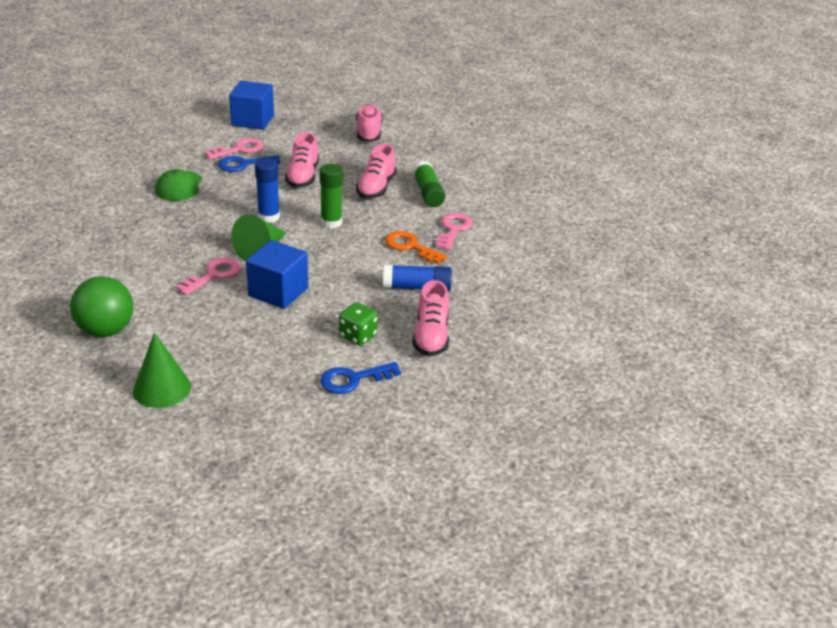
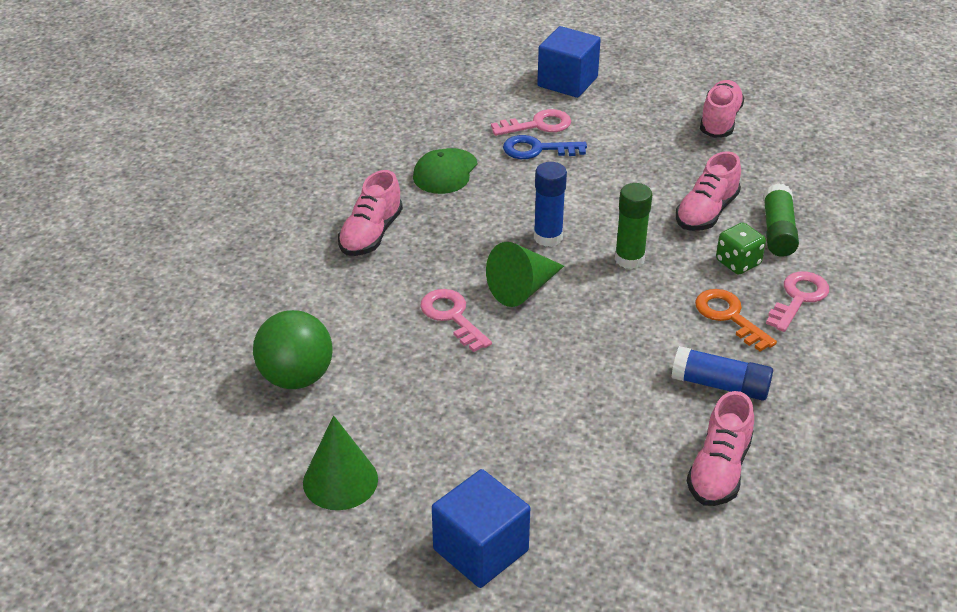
camera: 20 degrees right, 5 degrees up
(213, 275) = (452, 317): pink key -> pink key turned 90 degrees counterclockwise
(278, 292) = (528, 358): blue cube -> blue cube (480, 550)
(303, 176) = (610, 179): pink shoe -> pink shoe (371, 234)
(353, 379) = (592, 519): blue key -> none
(358, 336) = (617, 449): green dice -> green dice (738, 262)

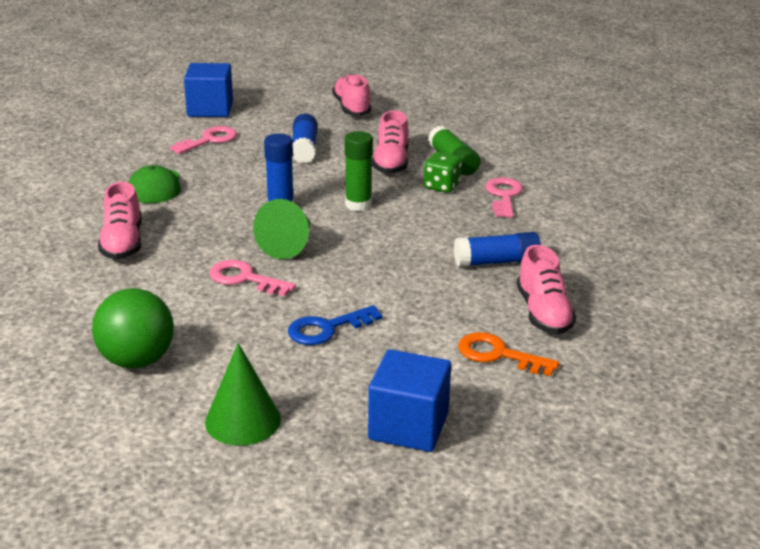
camera: 30 degrees left, 10 degrees down
(537, 149) = (222, 155): blue key -> blue key (327, 329)
(627, 165) = (304, 149): none -> blue glue stick
(729, 316) = (465, 219): orange key -> orange key (498, 355)

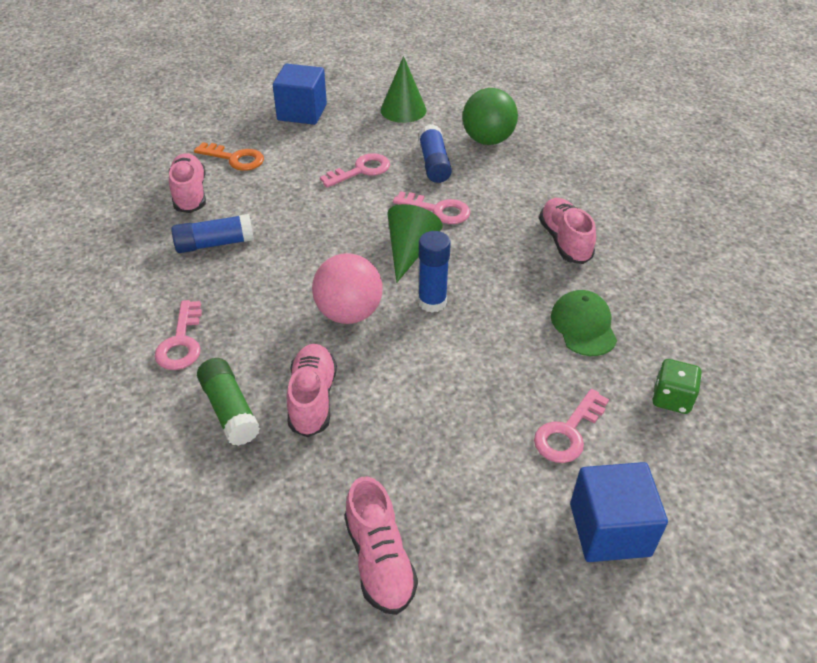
camera: 175 degrees right, 15 degrees up
(304, 149) = (431, 423): blue glue stick -> blue glue stick (434, 163)
(327, 329) = (361, 170): blue key -> pink key
(358, 205) = (349, 313): green glue stick -> pink ball
(441, 186) = (252, 354): green dice -> green dice (671, 399)

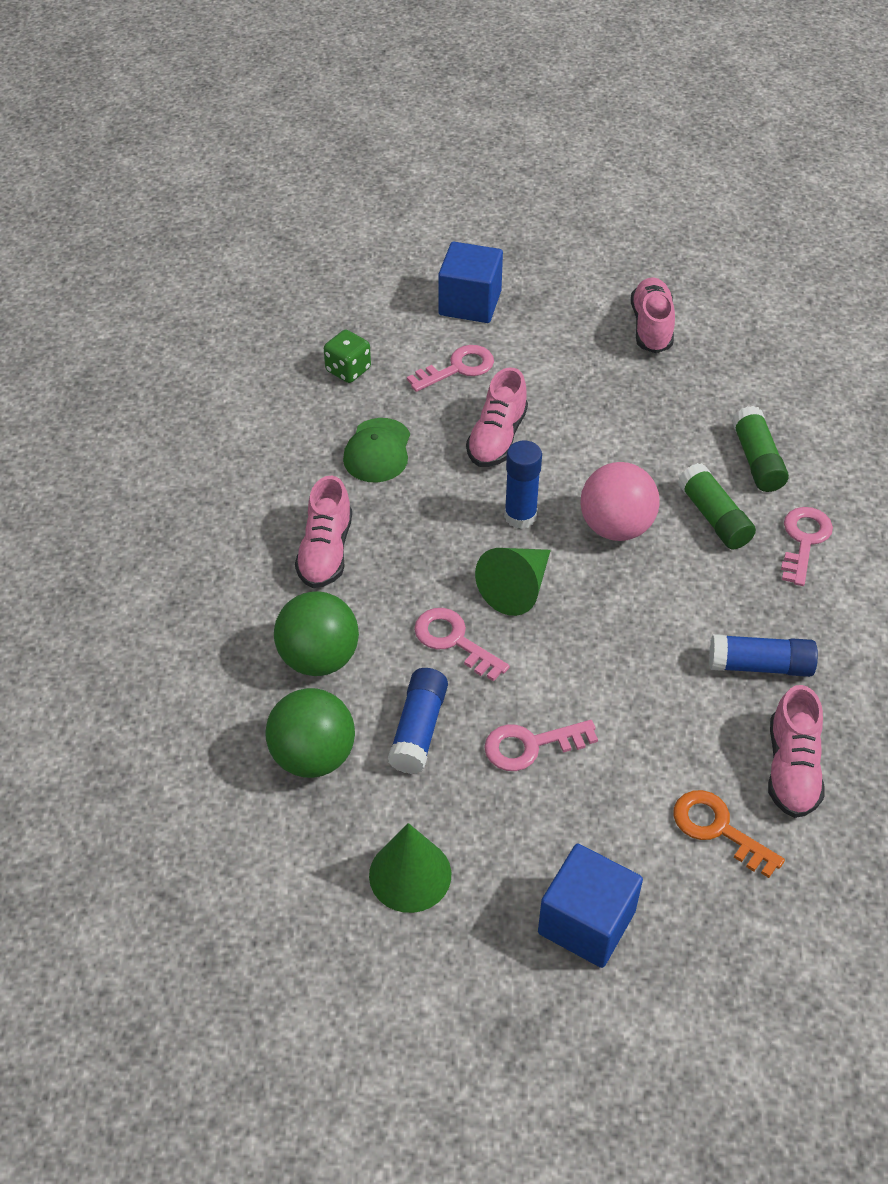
camera: 160 degrees left, 5 degrees up
(265, 343) = (714, 517): none -> green glue stick
(312, 399) = (676, 450): pink shoe -> pink shoe (497, 438)
(520, 182) = (319, 658): none -> green ball

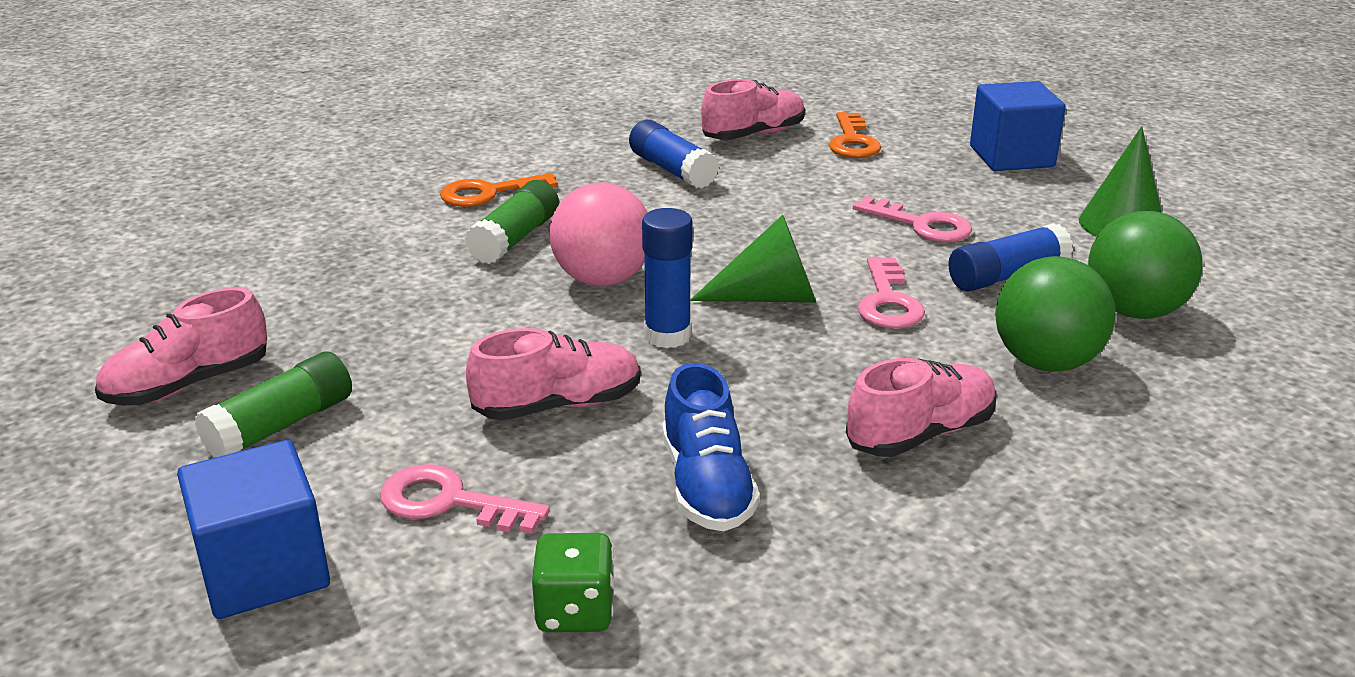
camera: 130 degrees left, 20 degrees down
(377, 451) = (706, 485): green cap -> blue shoe
(757, 460) = (394, 244): green glue stick -> green glue stick (281, 425)
(804, 541) = (489, 193): pink key -> orange key

